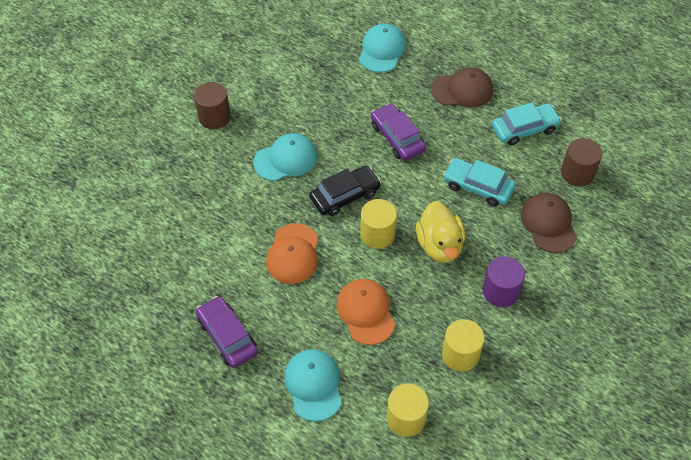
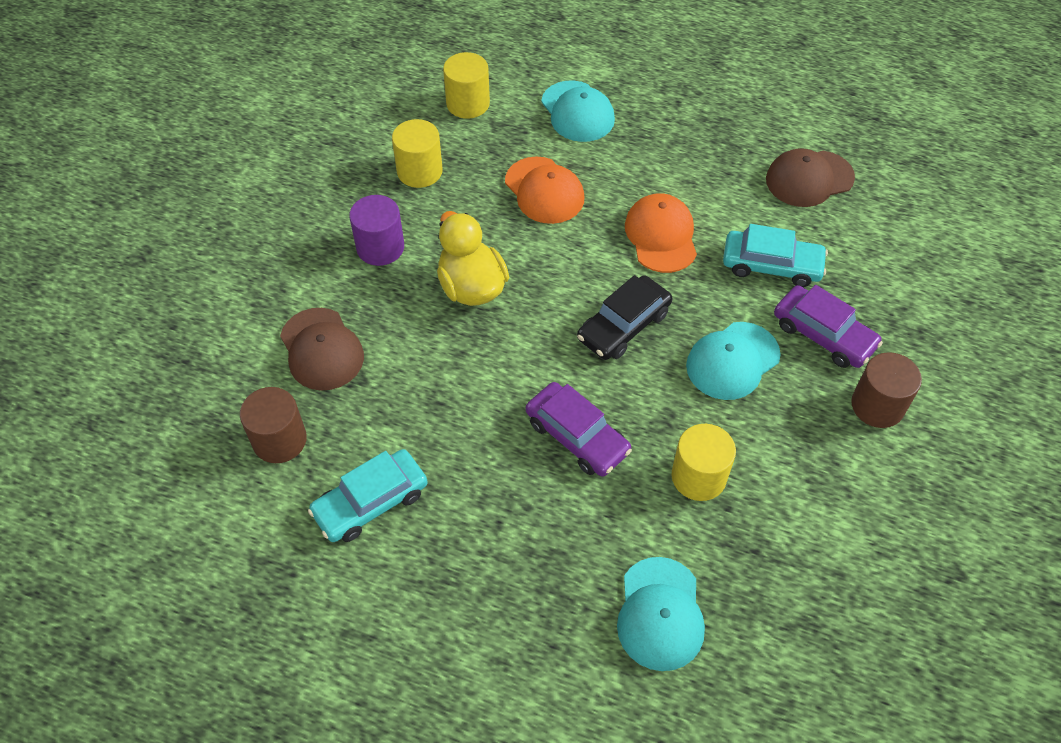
camera: 165 degrees right, 0 degrees up
(227, 336) = (694, 135): purple car -> purple car (823, 334)
(377, 234) = (560, 283): yellow cylinder -> yellow cylinder (698, 476)
(462, 90) = (490, 558): brown cap -> brown cap (809, 179)
(478, 187) = (433, 382): turquoise car -> turquoise car (771, 265)

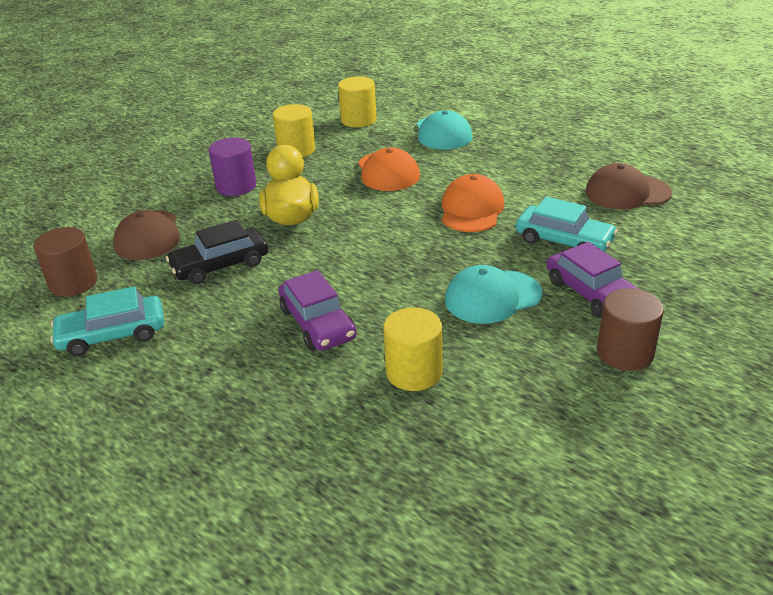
camera: 20 degrees right, 20 degrees down
(623, 326) = (405, 259): black car -> black car (220, 265)
(660, 614) = (314, 469): turquoise cap -> none

